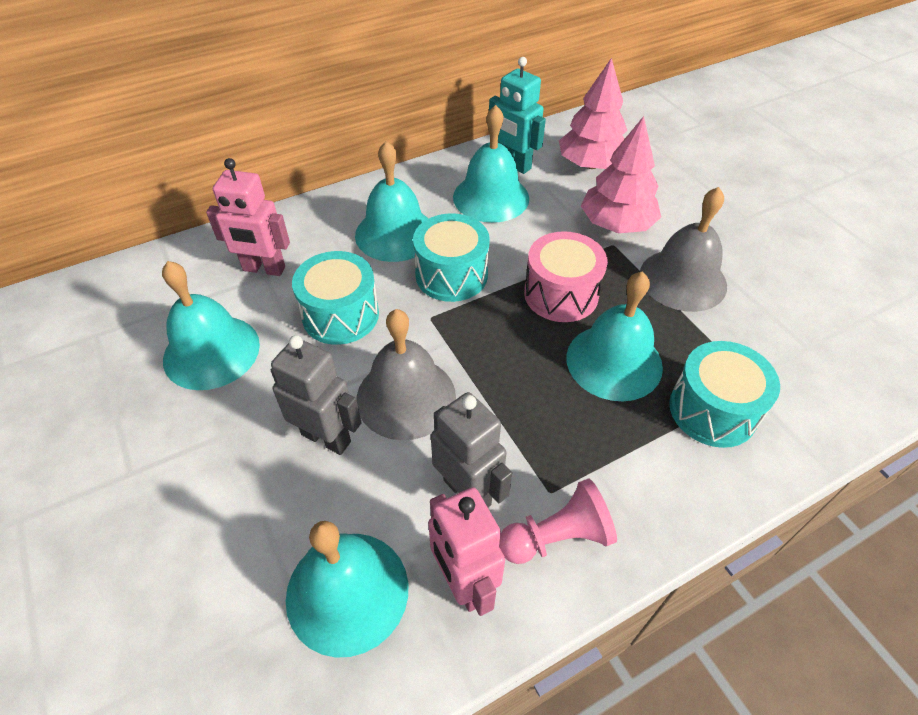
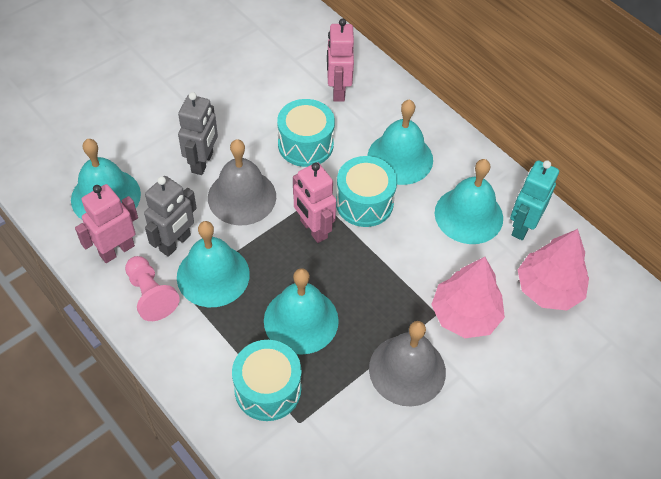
camera: 75 degrees right, 5 degrees up
(211, 351) = (257, 86): turquoise bell -> turquoise bell (213, 275)
(479, 328) = (313, 229): none -> pink robot
(561, 294) = (364, 279): pink drum -> none

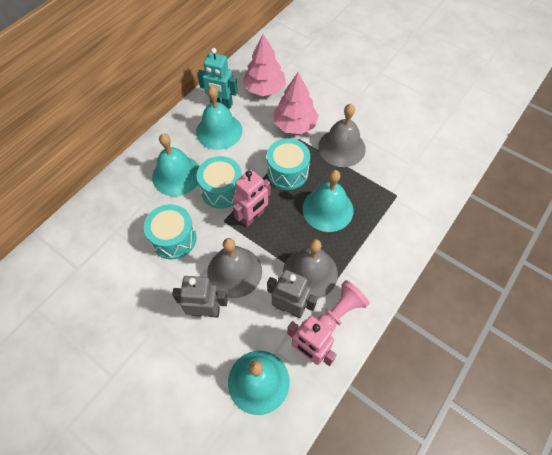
camera: 100 degrees left, 5 degrees up
(213, 275) = (310, 273): turquoise bell -> grey bell
(268, 389) = (383, 217): turquoise drum -> turquoise drum (287, 172)
(338, 90) = (112, 227): pink robot -> none

